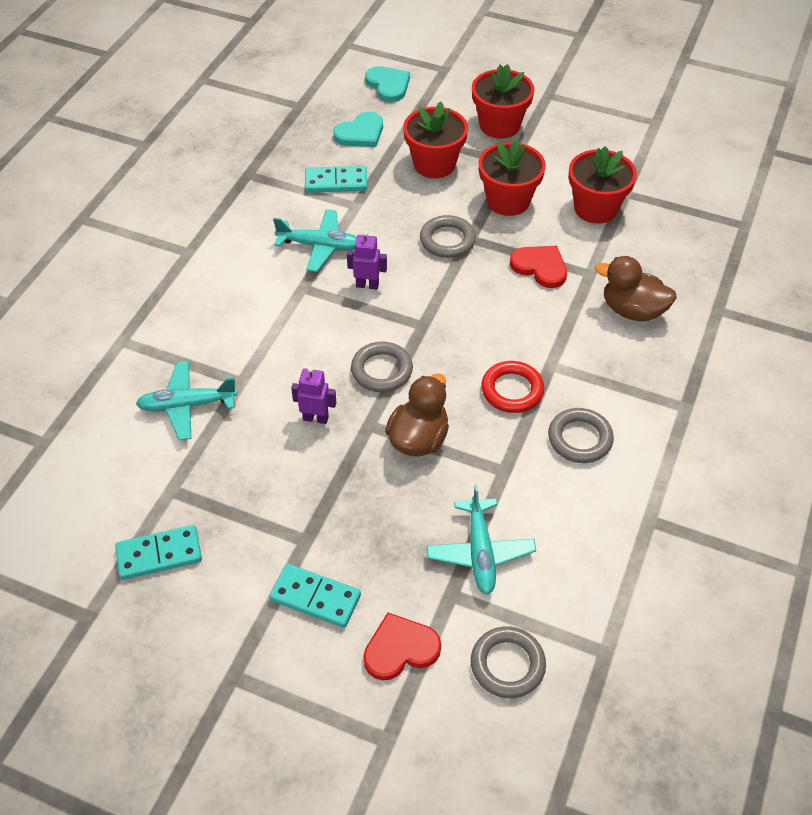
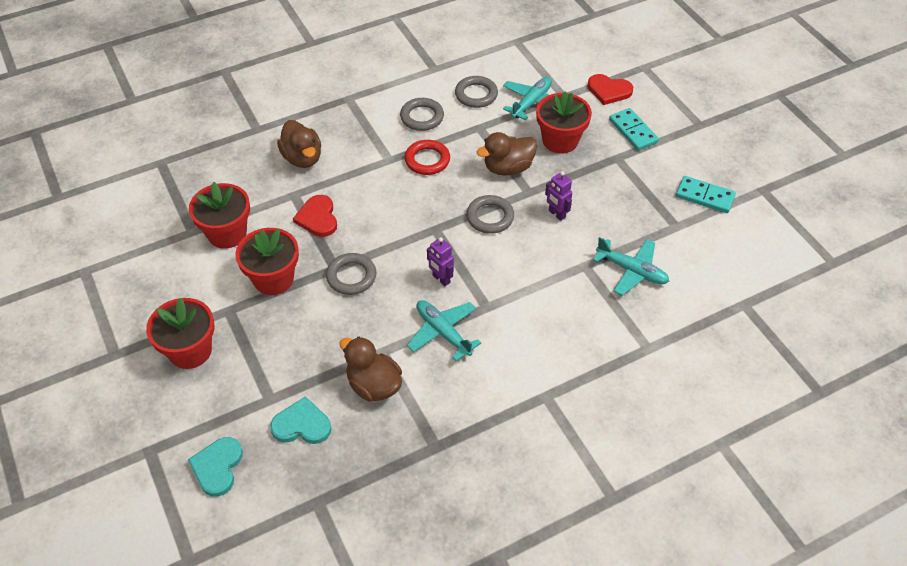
camera: 140 degrees left, 0 degrees up
(336, 182) = (374, 385): turquoise domino -> brown duck
(434, 164) = (283, 348): red flower pot -> red flower pot (560, 140)
(507, 665) = (565, 60): grey ring -> grey ring (476, 95)

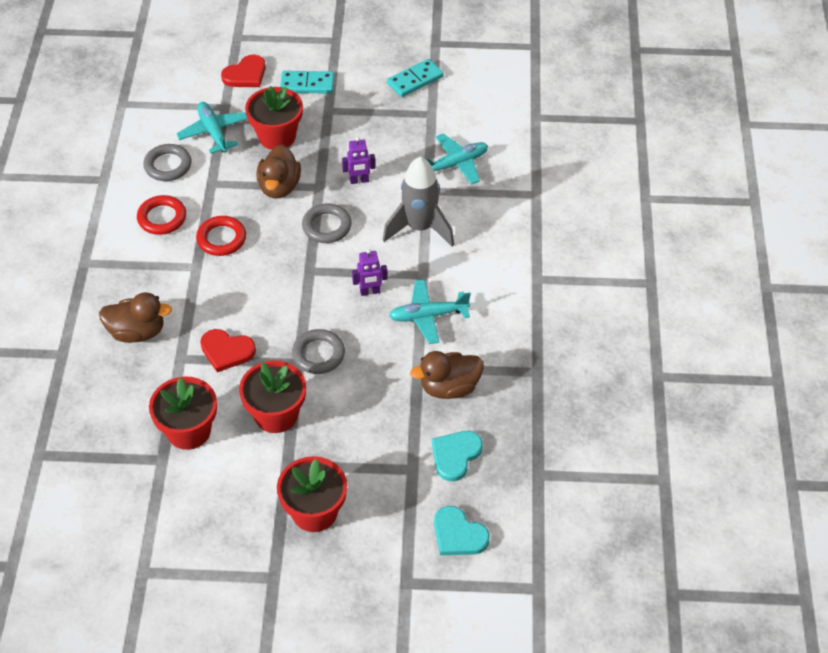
camera: 60 degrees left, 0 degrees up
(422, 117) = (162, 218): grey ring -> red ring
(537, 280) = (419, 228): none -> grey rocket

